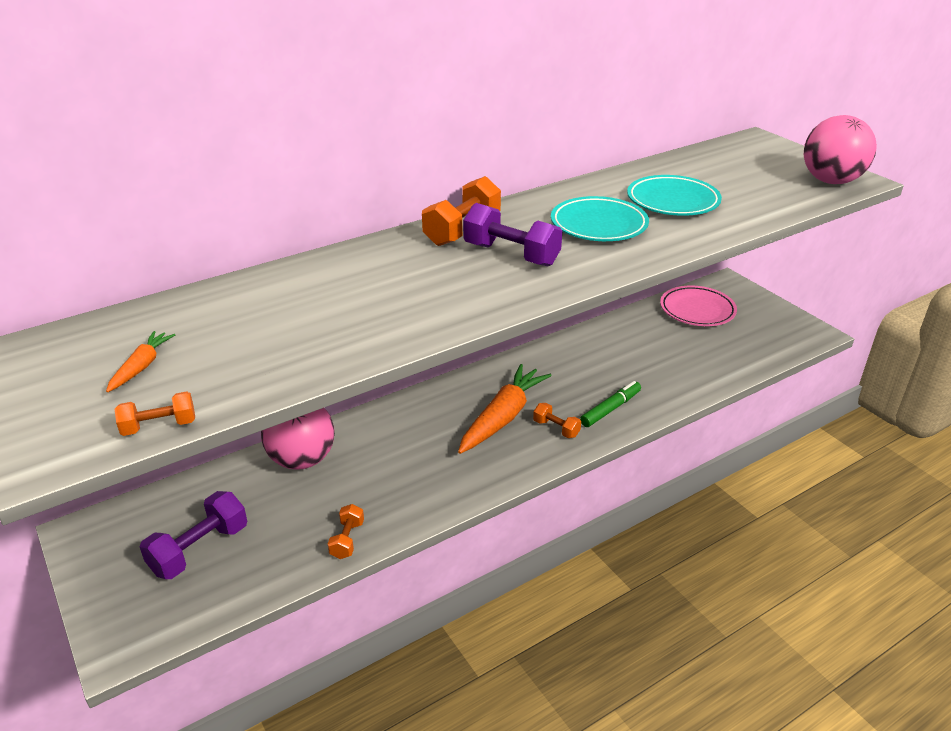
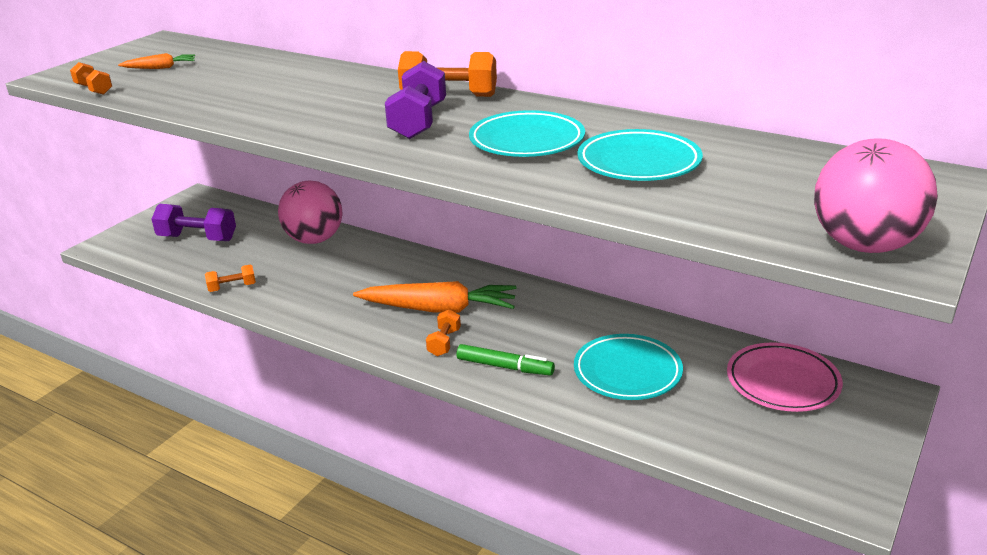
camera: 65 degrees right, 5 degrees down
(651, 360) = (627, 372): none -> turquoise plate

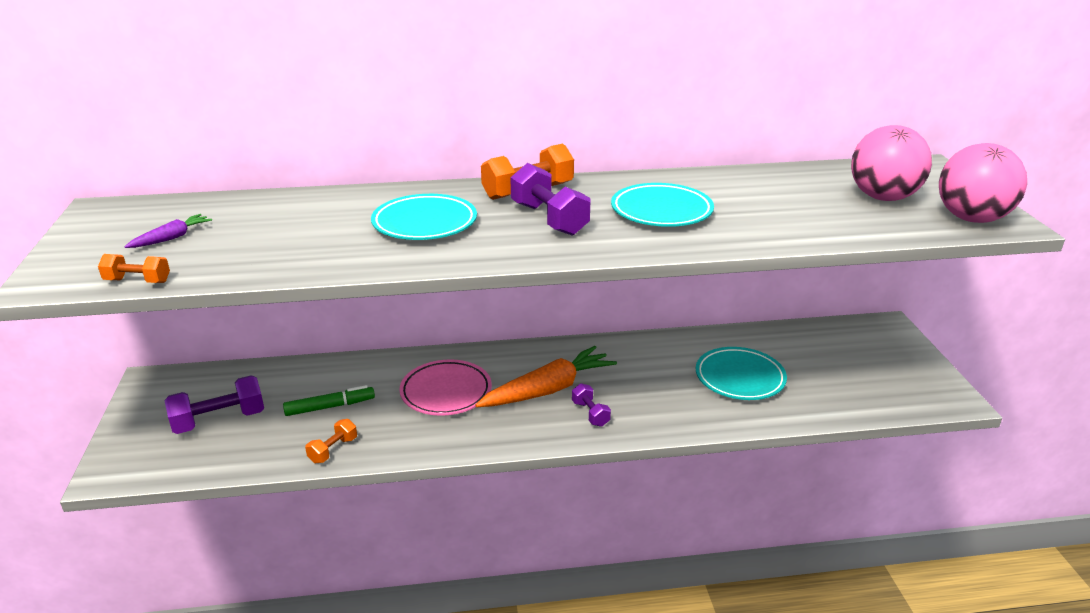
camera: 40 degrees left, 0 degrees up
(160, 68) = (171, 238): orange carrot -> purple carrot
(314, 240) = (350, 375): pink ball -> pink ball (883, 197)
(444, 342) = (590, 414): orange dumbbell -> purple dumbbell
(505, 367) = (659, 411): green marker -> green marker (330, 407)
(639, 163) = (763, 205): turquoise plate -> turquoise plate (424, 223)
(782, 382) = (830, 344): pink plate -> pink plate (446, 392)

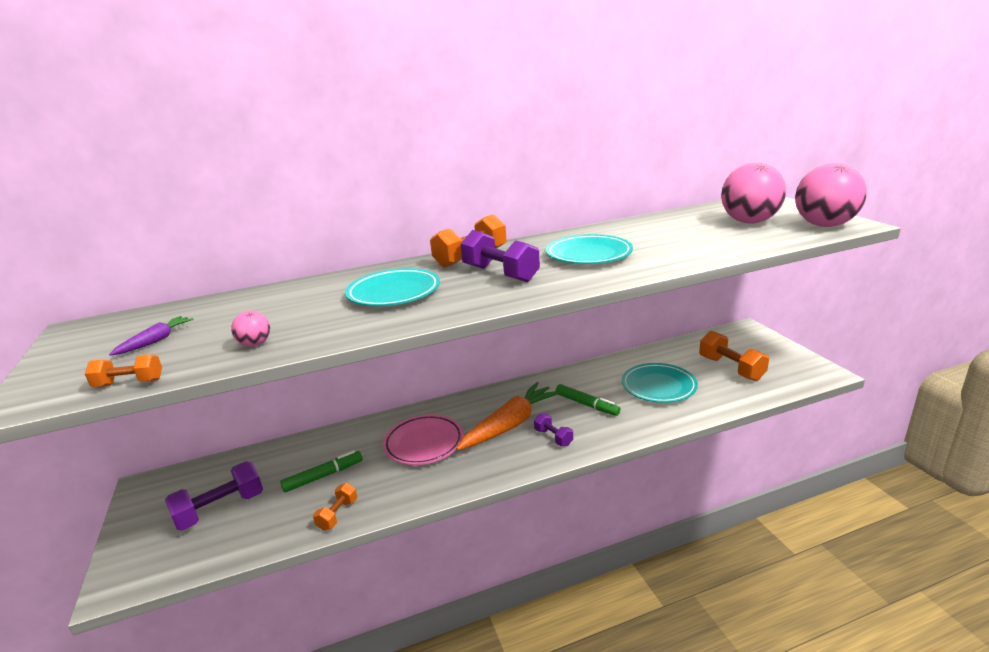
camera: 10 degrees left, 5 degrees down
(264, 260) = (255, 344): none -> pink ball
(645, 383) = (587, 404): none -> green marker
(840, 372) = (731, 368): none -> orange dumbbell

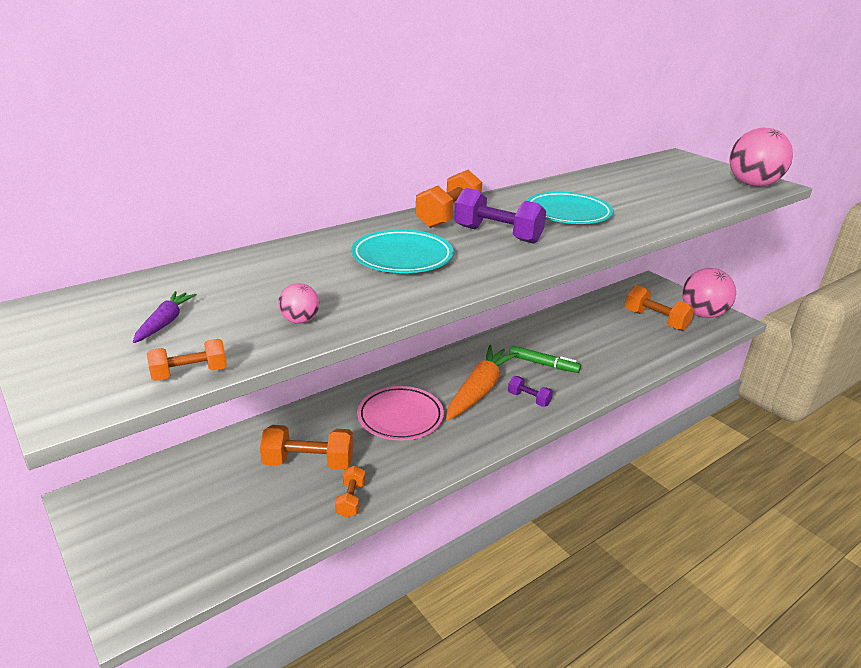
camera: 20 degrees left, 5 degrees up
(221, 509) = (207, 512): purple dumbbell -> none
(323, 476) = (308, 463): green marker -> orange dumbbell
(658, 387) = (601, 342): turquoise plate -> none
(749, 222) = (687, 180): pink ball -> pink ball (702, 314)

